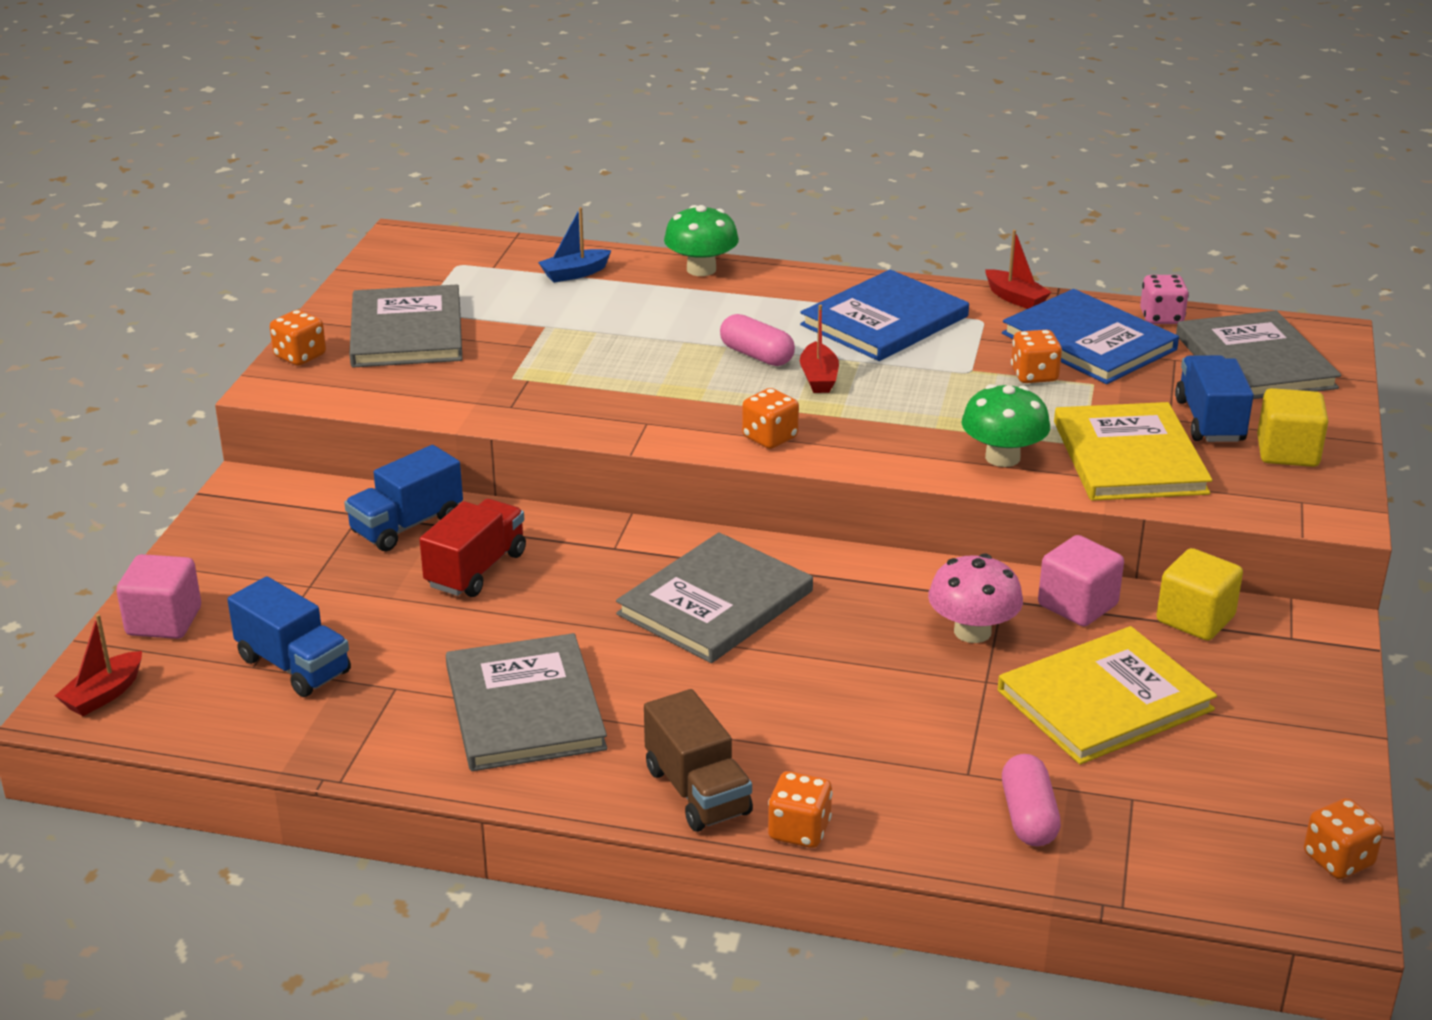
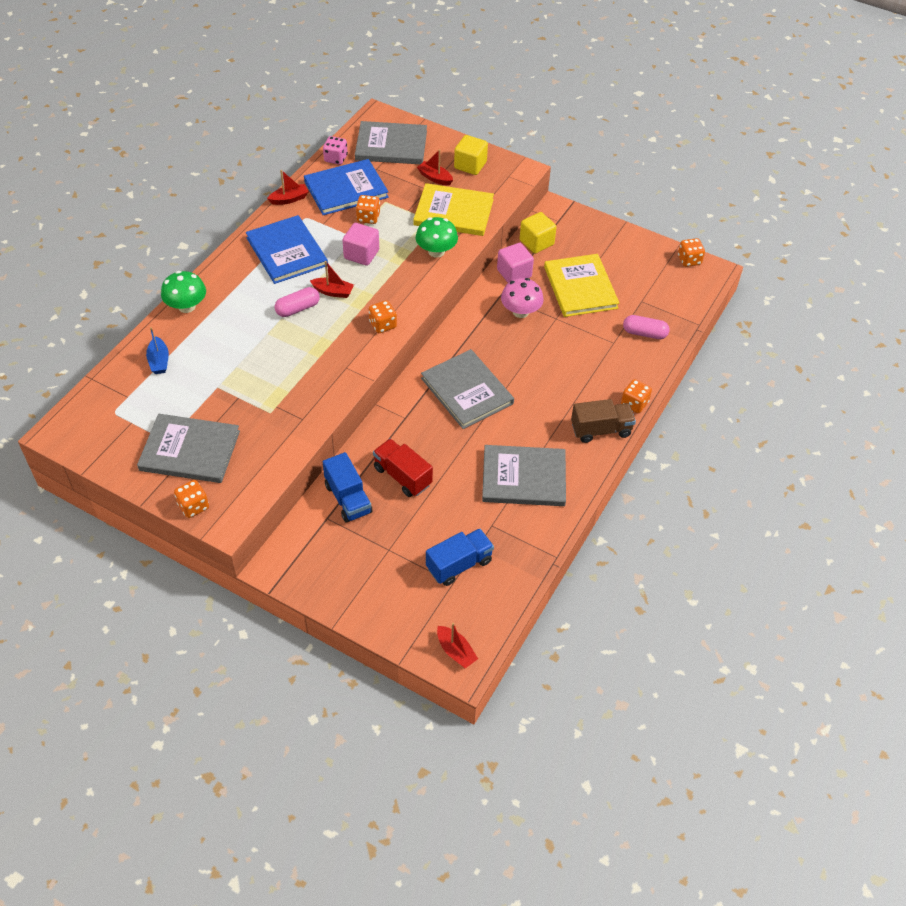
camera: 75 degrees left, 20 degrees up
(164, 621) = (397, 619): pink cube -> pink cube (361, 254)
(1209, 421) = (435, 178): blue truck -> red boat

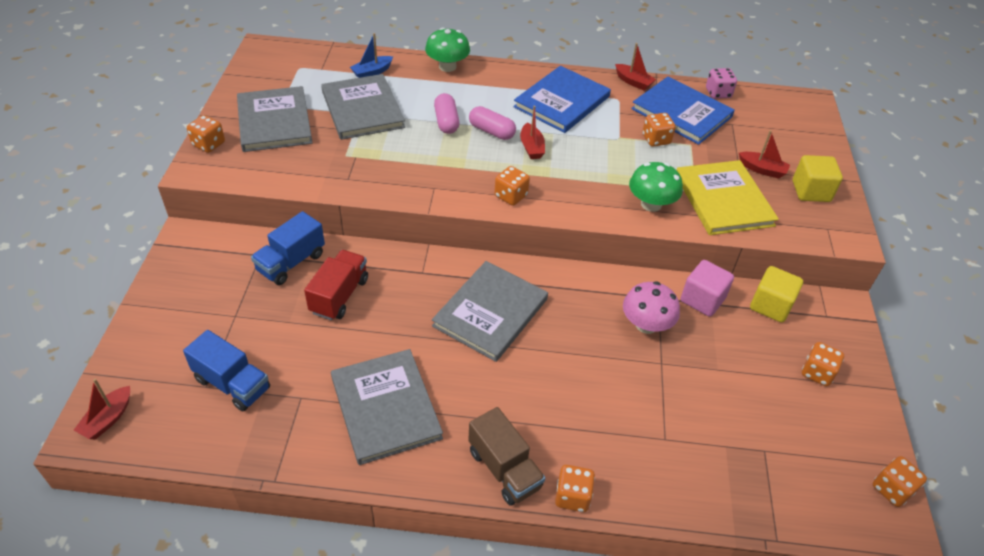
camera: 65 degrees right, 5 degrees down
(361, 254) = (599, 151): pink cube -> none
(391, 146) = (777, 124): grey book -> grey book (362, 109)
(435, 178) = (762, 170): red boat -> red boat turned 105 degrees clockwise
(580, 287) = (732, 373): yellow book -> none
(599, 249) = (817, 373): none -> orange dice
(644, 333) = (707, 472): pink capsule -> pink capsule (446, 122)

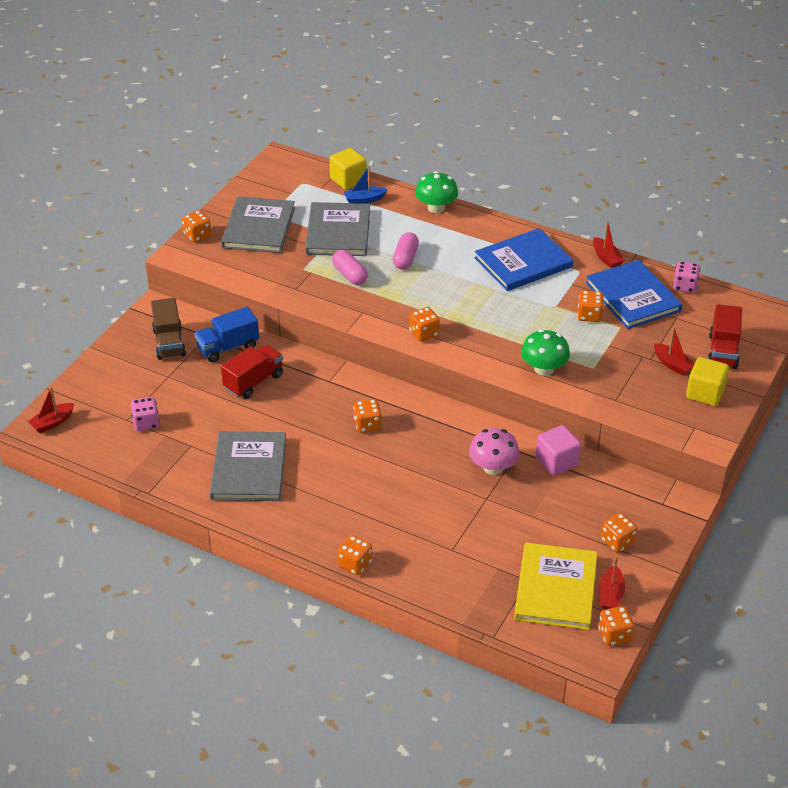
camera: 25 degrees right, 5 degrees down
(232, 384) = (146, 423): blue truck -> pink dice
(490, 312) = (367, 425): grey book -> orange dice
(491, 131) = (441, 275): pink capsule -> pink capsule (350, 275)
(504, 469) = (315, 533): brown truck -> brown truck (169, 343)
(531, 147) = (468, 297): red boat -> red boat (610, 595)
(723, 200) = (614, 381): yellow book -> yellow book (555, 588)
(770, 306) = (616, 482): yellow cube -> yellow cube (348, 180)
(794, 146) = (723, 351): none -> red truck

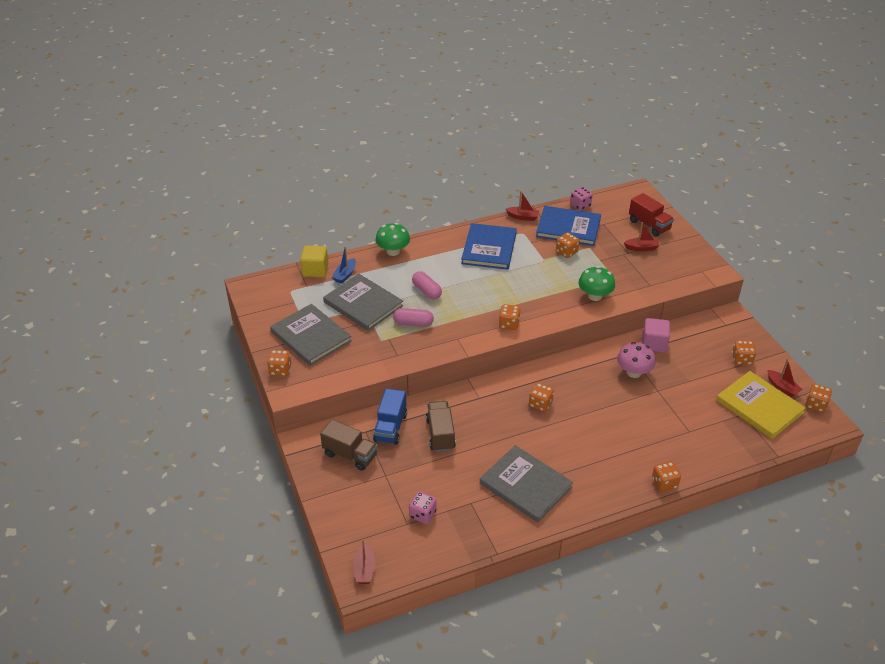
camera: 50 degrees left, 0 degrees up
(253, 382) = (440, 434): red truck -> brown truck
(705, 393) = (677, 251): yellow cube -> none

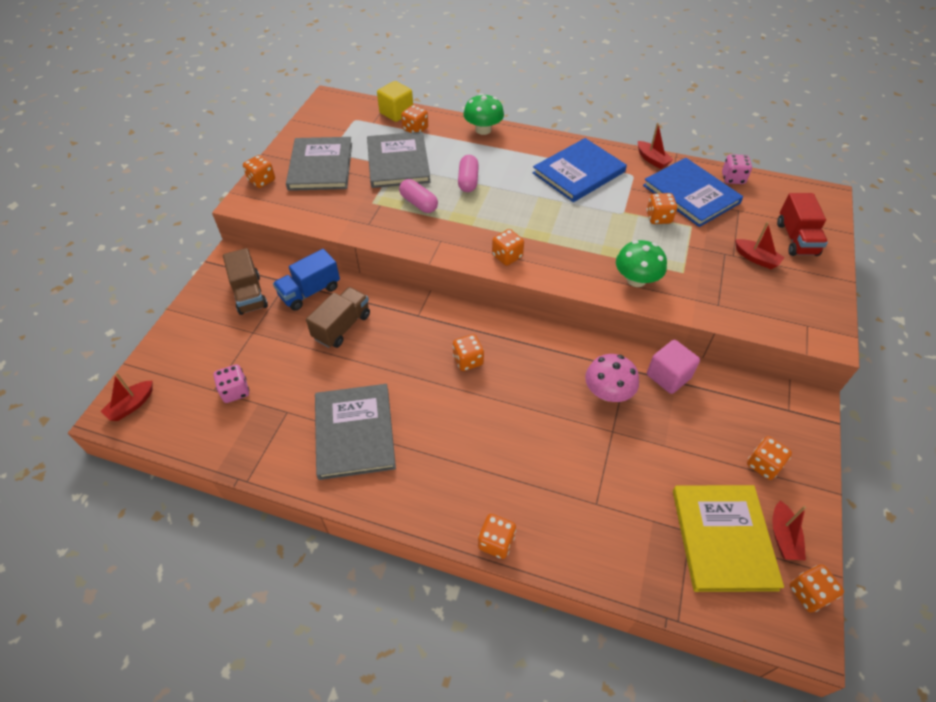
camera: 40 degrees right, 10 degrees up
(345, 275) = (415, 129): blue boat -> orange dice

